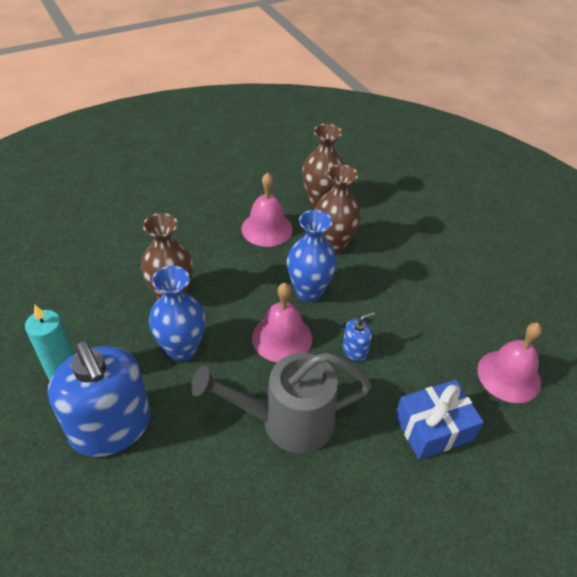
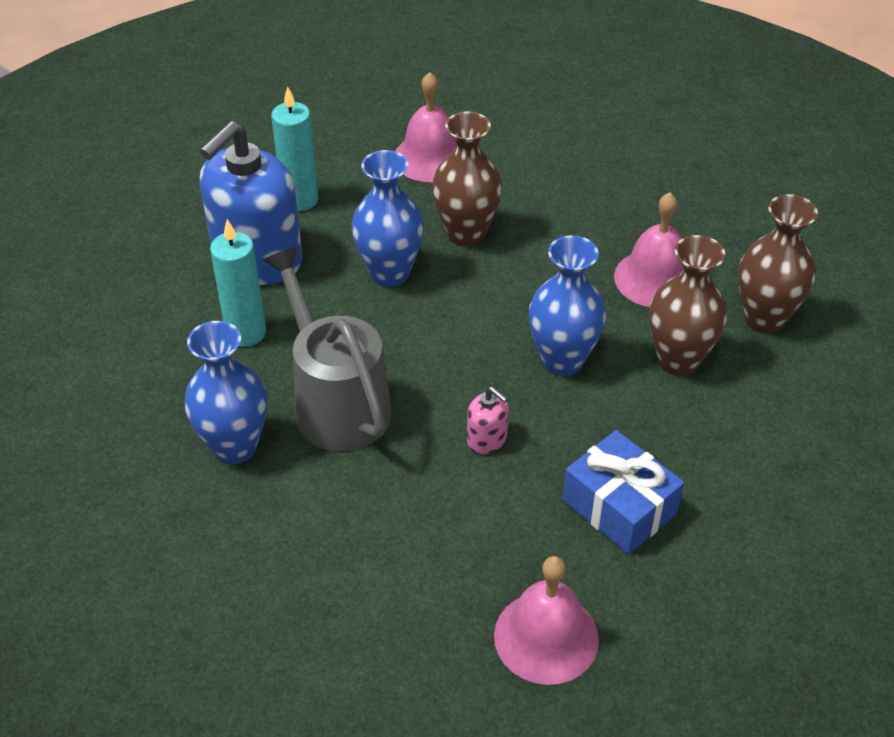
camera: 70 degrees right, 0 degrees up
(187, 459) = (246, 333): none -> turquoise candle
(282, 338) = (462, 358): pink bell -> pink bell (430, 158)
(300, 501) = (235, 447): none -> blue vase
(355, 350) = (487, 439): blue soap dispenser -> pink soap dispenser
(433, 428) = (401, 557): blue gift -> blue gift (619, 507)

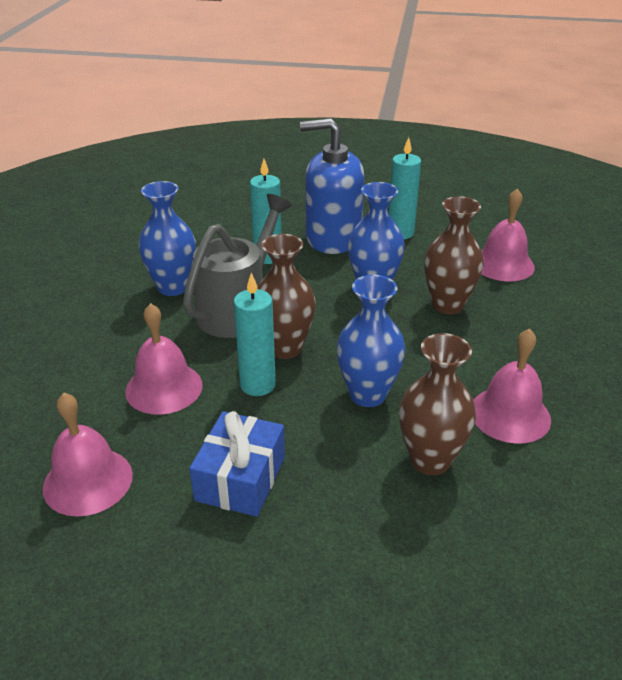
camera: 60 degrees right, 10 degrees down
(434, 522) = (164, 388): none -> pink bell
(487, 439) = (257, 385): pink soap dispenser -> turquoise candle
(764, 318) = (538, 501): brown vase -> brown vase (285, 348)

